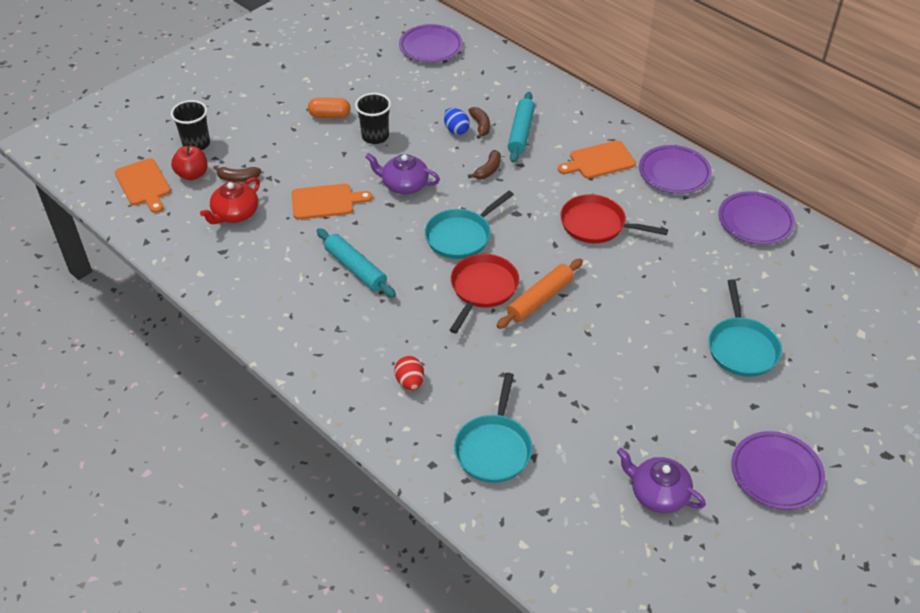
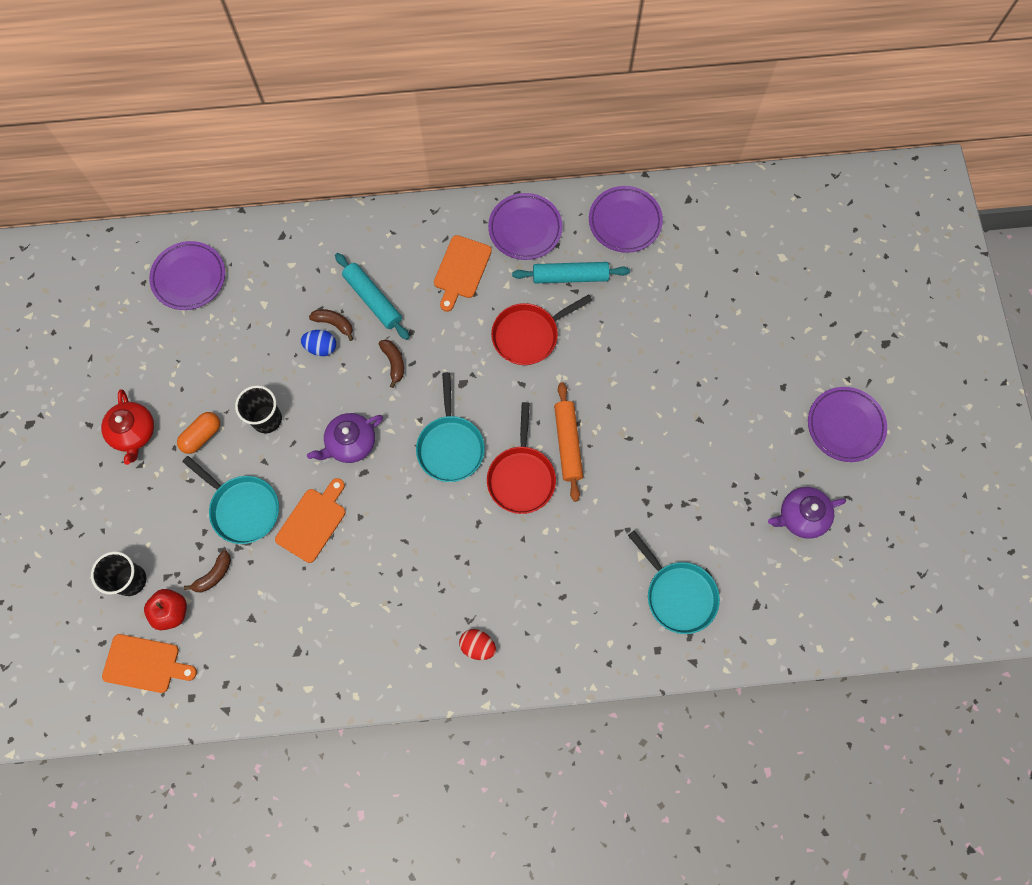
camera: 50 degrees left, 25 degrees up
(235, 214) = (259, 609): red teapot -> red teapot (133, 432)
(355, 269) = (414, 557): turquoise rolling pin -> turquoise rolling pin (570, 277)
(410, 382) = (568, 606): red egg -> red egg (477, 646)
(482, 289) = (521, 477): red pan -> red pan turned 150 degrees counterclockwise
(741, 347) = (729, 346): turquoise pan -> turquoise pan (242, 508)

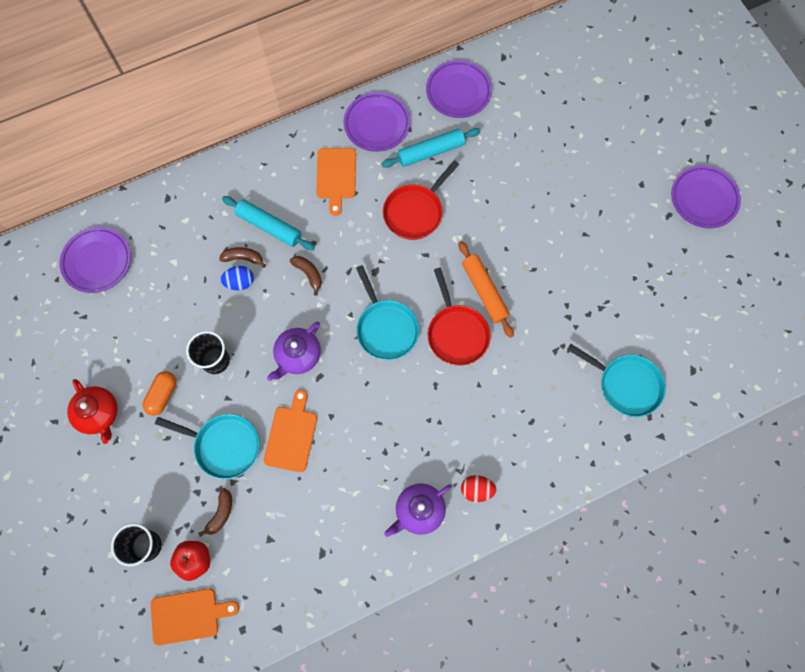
camera: 20 degrees left, 0 degrees up
(801, 516) = (699, 284): purple teapot -> purple teapot (419, 510)

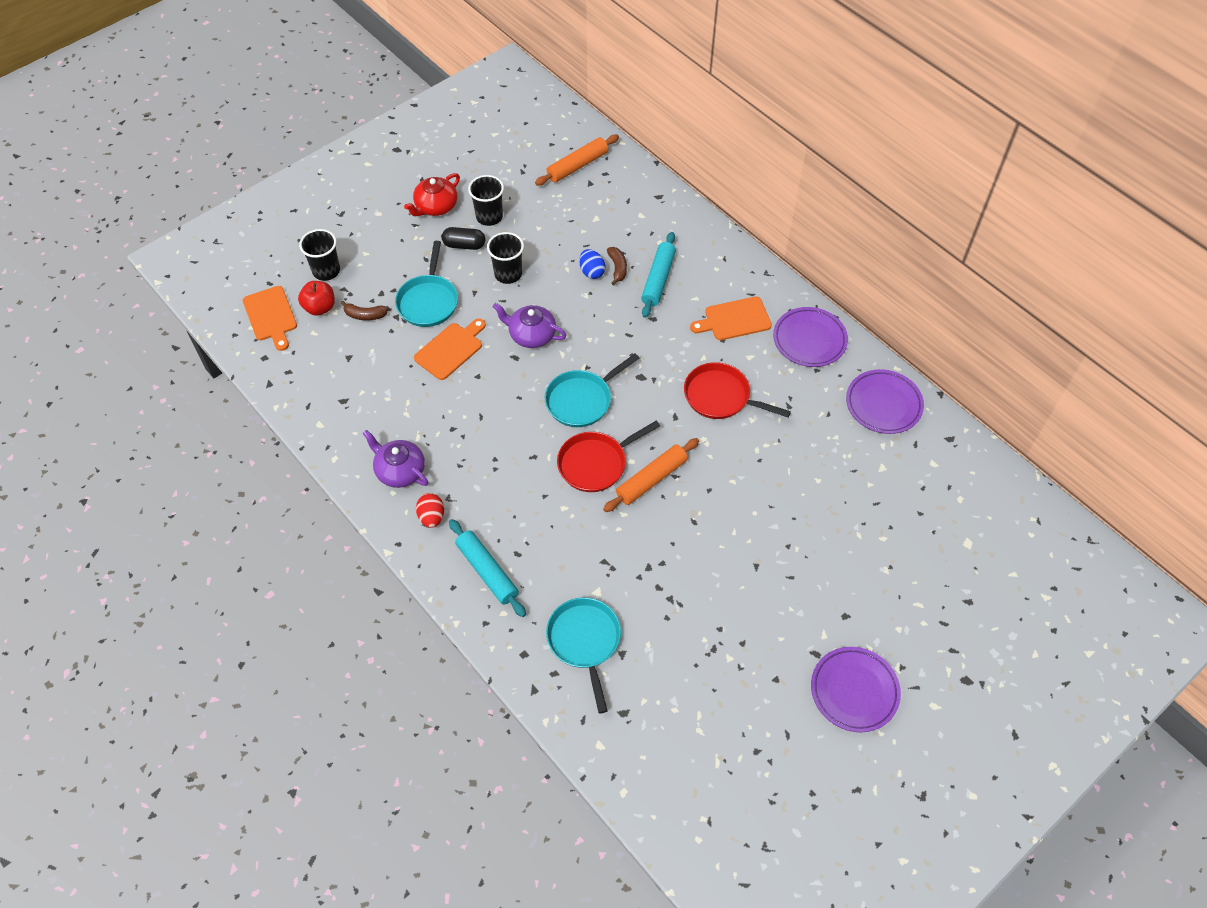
camera: 75 degrees right, 15 degrees down
(97, 261) = (577, 165): purple plate -> orange rolling pin
(133, 363) = (489, 217): none -> black cup
(162, 395) = (464, 245): orange capsule -> black capsule
(291, 435) = (450, 349): orange cutting board -> orange cutting board turned 45 degrees counterclockwise
(309, 274) = (619, 323): brown banana -> none
(431, 152) = (797, 395): turquoise rolling pin -> turquoise rolling pin (487, 571)
(626, 385) = (585, 641): turquoise pan -> turquoise pan turned 150 degrees clockwise

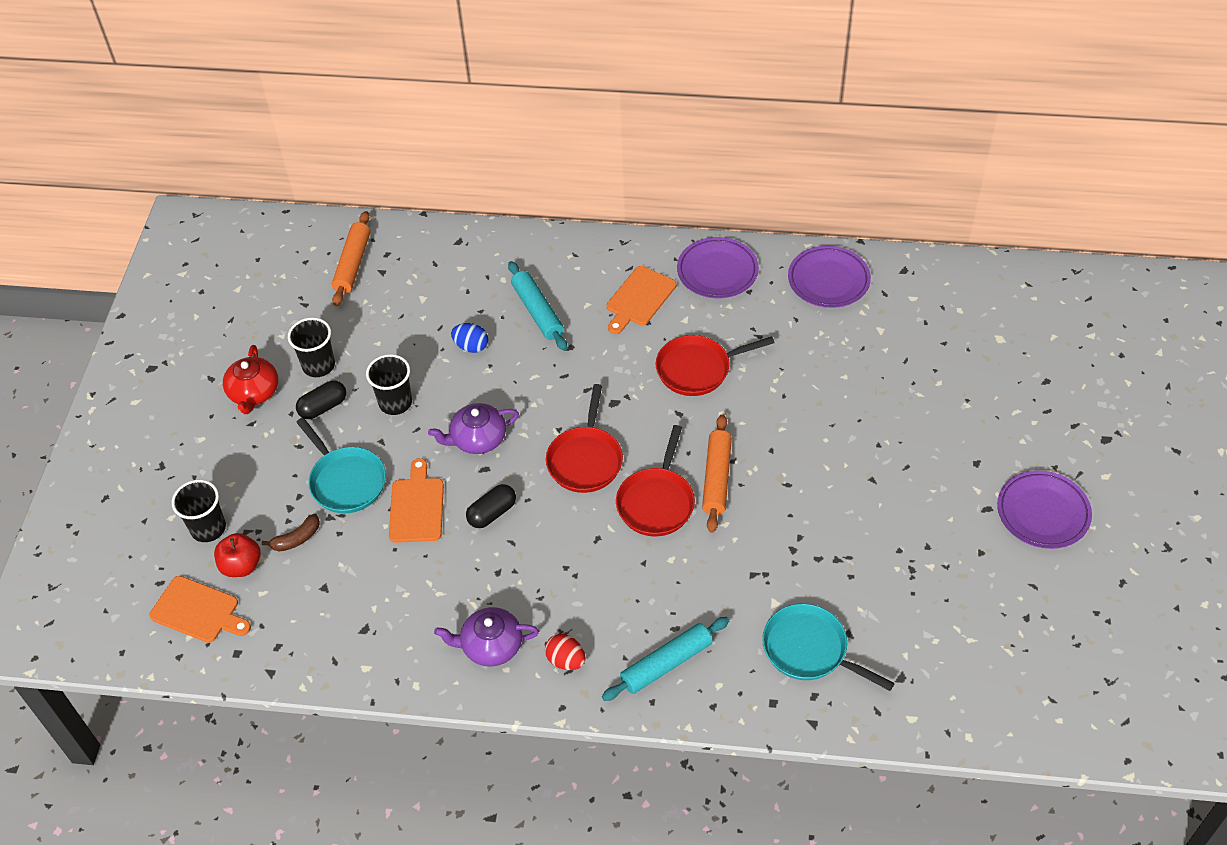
camera: 40 degrees left, 5 degrees down
(487, 571) = (666, 664): turquoise rolling pin -> turquoise rolling pin turned 45 degrees counterclockwise
(489, 389) = (492, 513): none -> black capsule
(582, 400) = (585, 459): turquoise pan -> red pan
(617, 268) = (491, 327): brown banana -> none

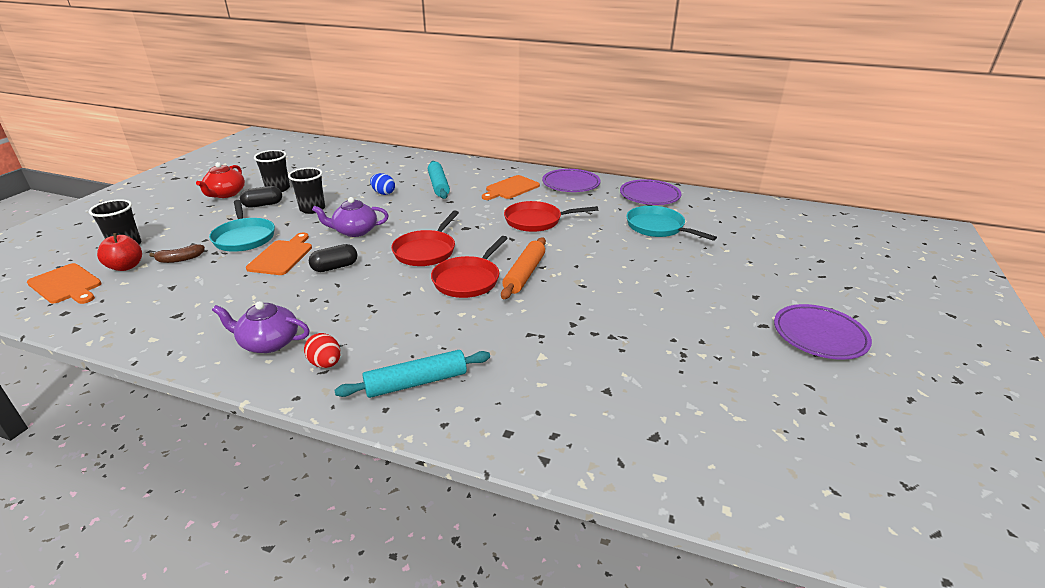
camera: 10 degrees right, 20 degrees down
(352, 264) = (336, 157): orange rolling pin -> none
(809, 650) = (563, 396): turquoise pan -> turquoise pan (658, 227)

